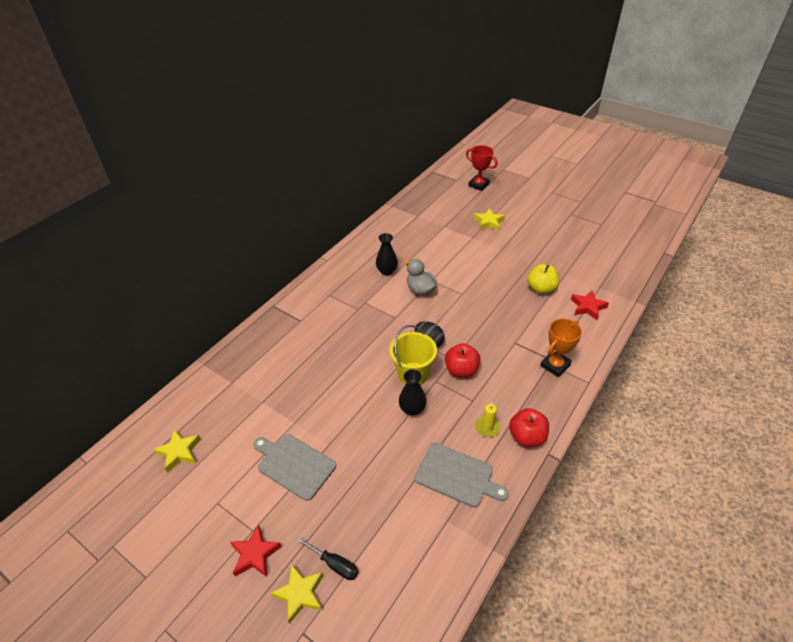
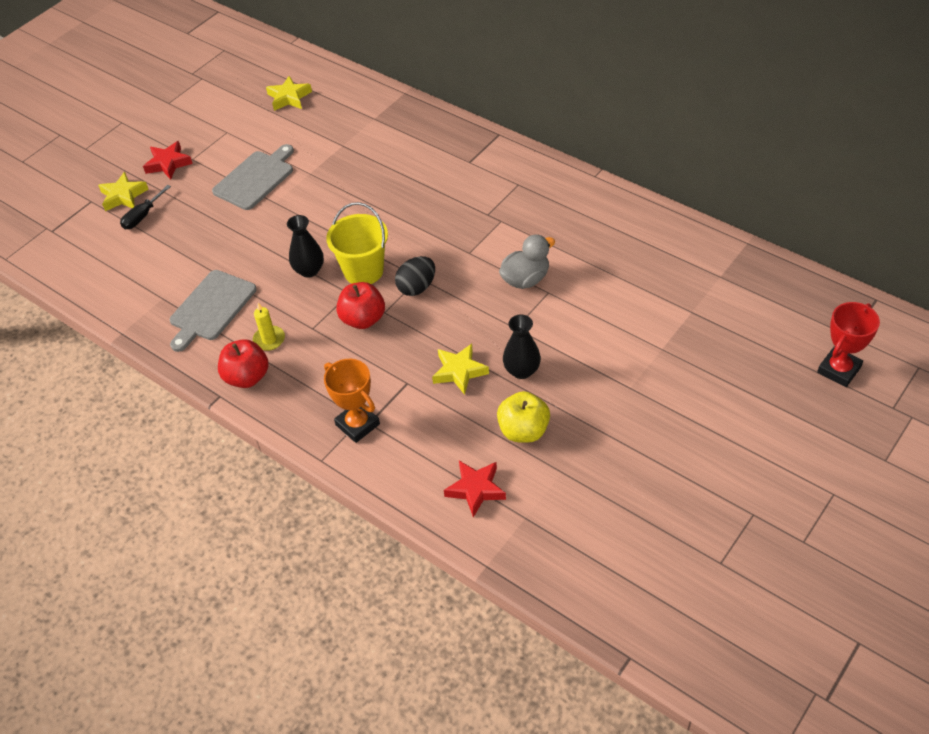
camera: 95 degrees right, 5 degrees up
(387, 271) = (569, 241): black vase -> black vase (522, 370)
(488, 222) = (709, 376): yellow star -> yellow star (459, 371)

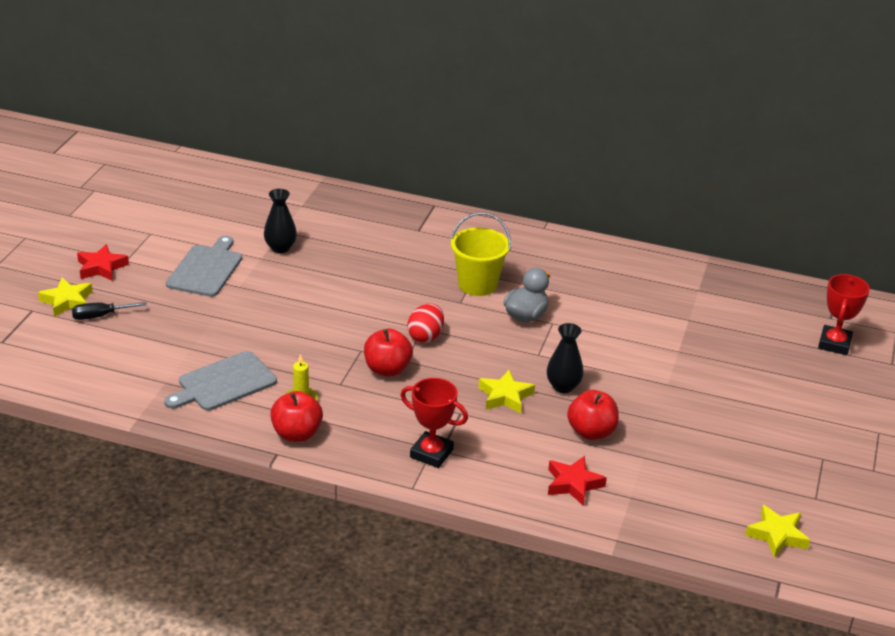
camera: 25 degrees left, 15 degrees down
(142, 216) = (100, 316): black screwdriver -> black screwdriver turned 60 degrees clockwise
(211, 308) = (223, 383): grey cutting board -> grey cutting board turned 45 degrees clockwise
(289, 97) = (201, 197): yellow star -> yellow star (777, 535)
(309, 270) = (308, 337): black vase -> black vase (280, 248)
(357, 424) = (431, 453): orange trophy -> red trophy
(363, 271) = (364, 330): yellow bucket -> yellow bucket (477, 284)
(417, 287) = (425, 336): black egg -> red egg
(523, 431) = (591, 432): yellow apple -> red apple

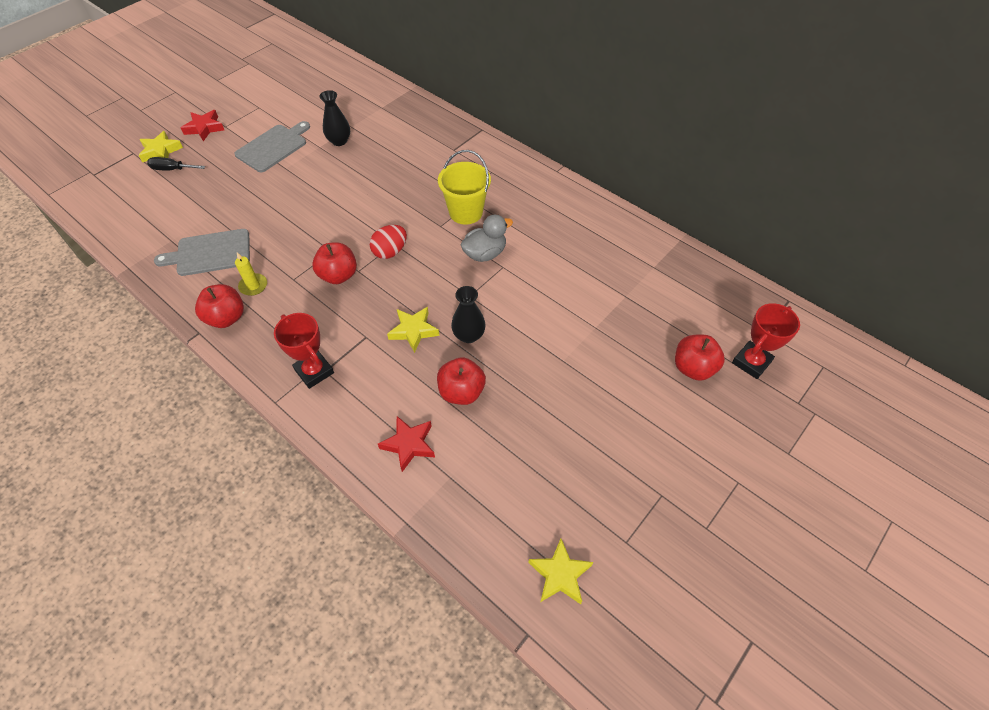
camera: 25 degrees right, 20 degrees up
(787, 360) = (693, 368): none -> red apple

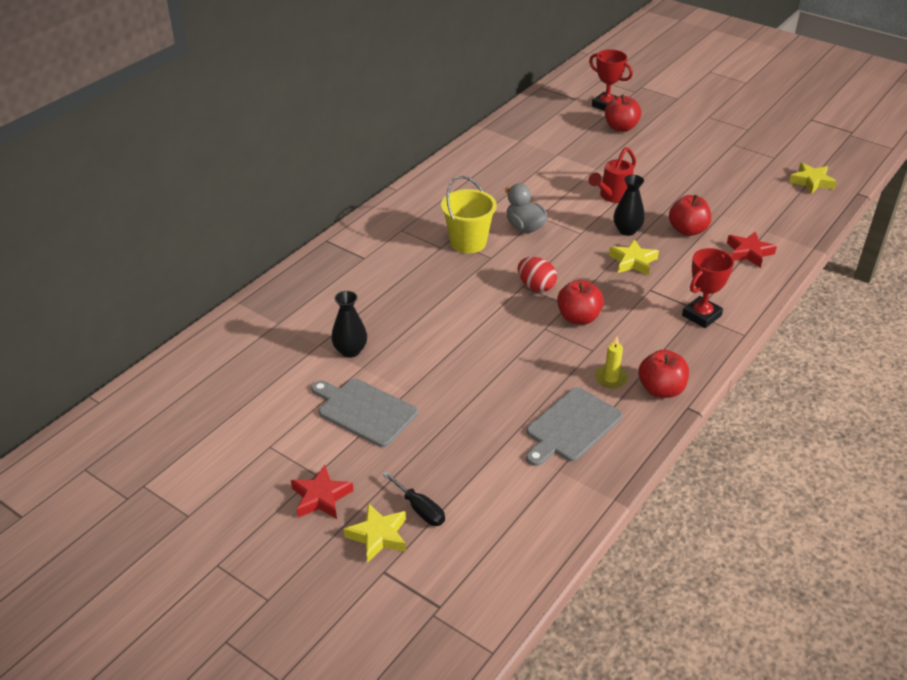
camera: 95 degrees left, 15 degrees down
(172, 169) = (420, 509): black screwdriver -> black screwdriver turned 45 degrees counterclockwise
(210, 253) = (571, 427): grey cutting board -> grey cutting board turned 60 degrees clockwise
(535, 333) = (612, 196): none -> red watering can

